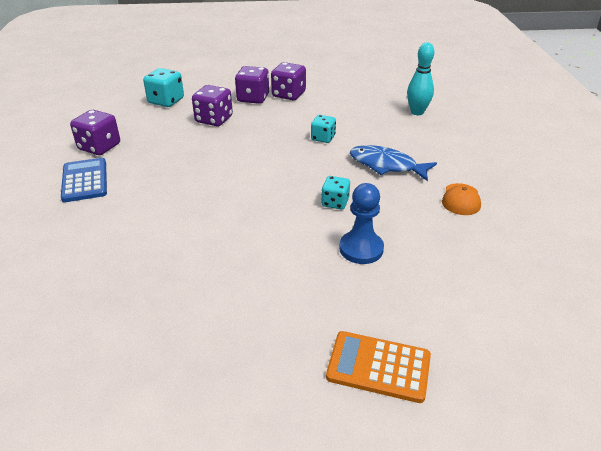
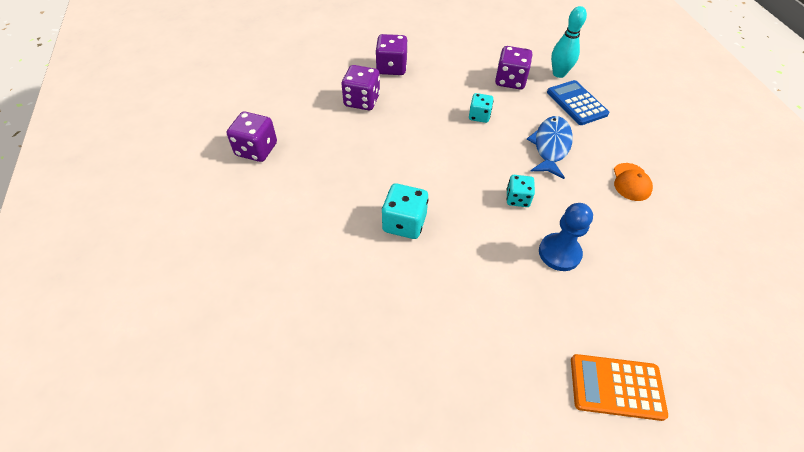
camera: 10 degrees left, 15 degrees up
(85, 180) = (259, 197): blue calculator -> blue calculator (576, 103)
(166, 101) = (302, 79): turquoise dice -> turquoise dice (404, 223)
(288, 94) = (426, 60): purple dice -> purple dice (510, 80)
(386, 165) = (550, 146): blue fish -> blue fish turned 90 degrees clockwise

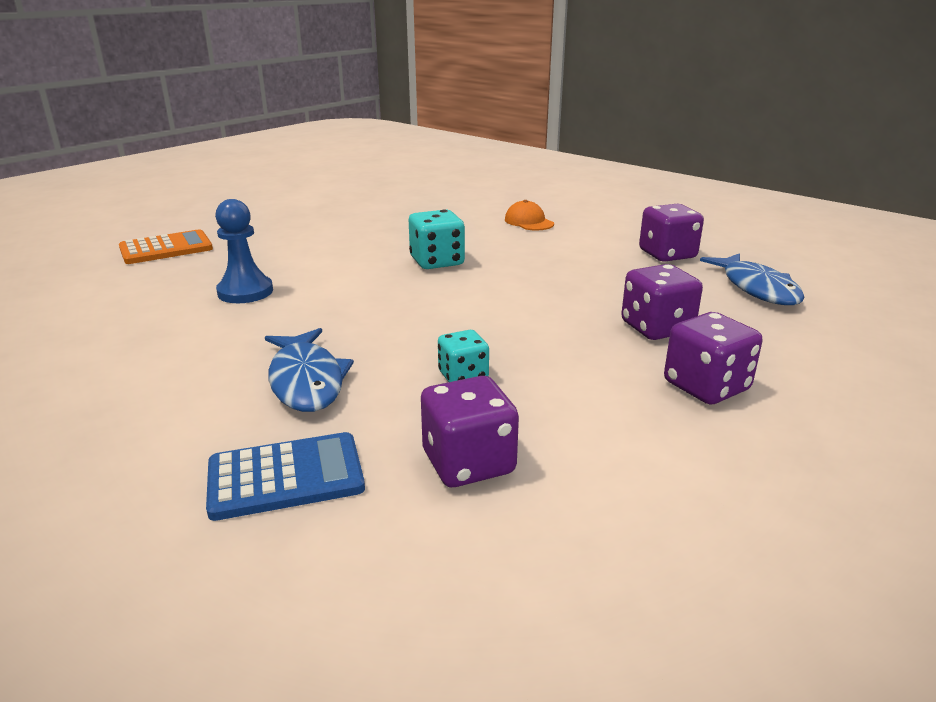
camera: 145 degrees right, 25 degrees down
(270, 99) = (757, 288): none -> blue fish
(517, 199) = (323, 313): turquoise dice -> none
(559, 74) = (366, 538): turquoise bowling pin -> none
(576, 103) = (286, 477): blue calculator -> blue calculator turned 45 degrees counterclockwise
(631, 182) = (144, 383): orange cap -> orange cap (528, 222)

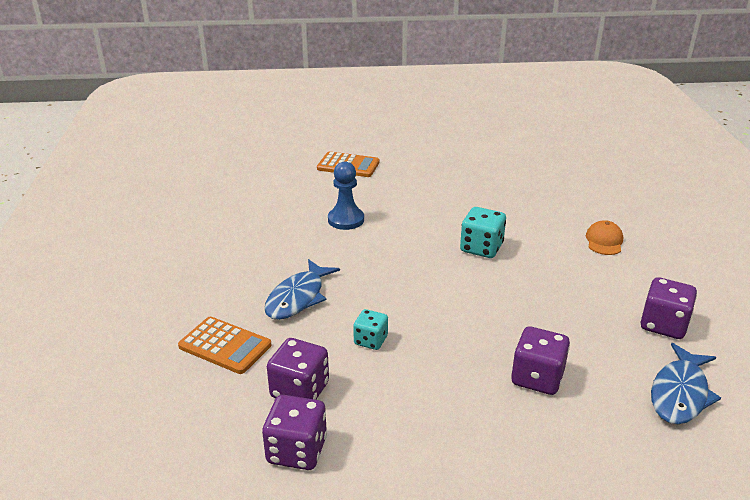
camera: 45 degrees right, 5 degrees up
(286, 477) = (225, 346): blue calculator -> orange calculator
(706, 386) = (491, 435): purple dice -> purple dice (297, 450)

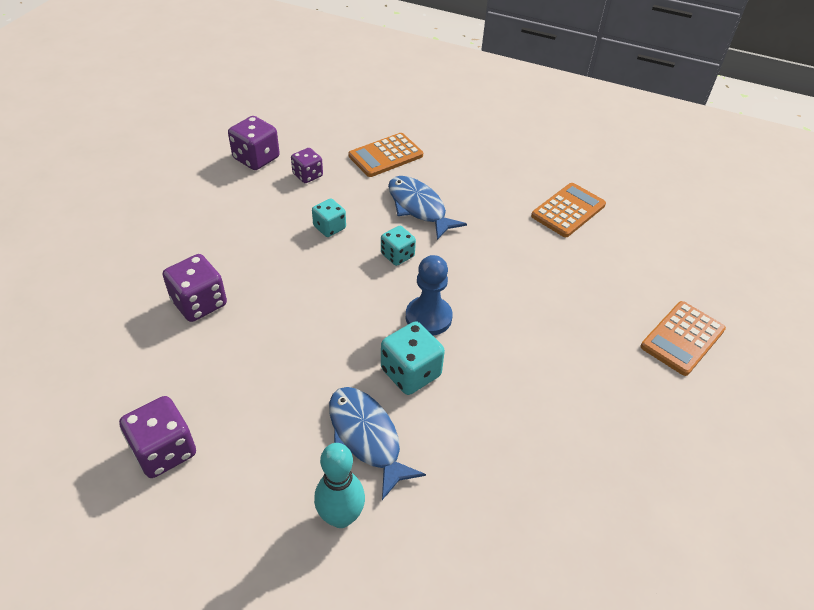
camera: 115 degrees right, 15 degrees up
(244, 224) = (568, 210): none -> orange calculator
(300, 390) = (307, 175): purple dice -> purple dice, size x0.65
(346, 220) = (538, 284): blue pawn -> blue pawn (428, 317)
(372, 289) = (397, 255): none -> turquoise dice
(604, 241) = (341, 517): orange cap -> turquoise bowling pin
(680, 393) = (89, 389): blue fish -> blue fish (366, 437)

